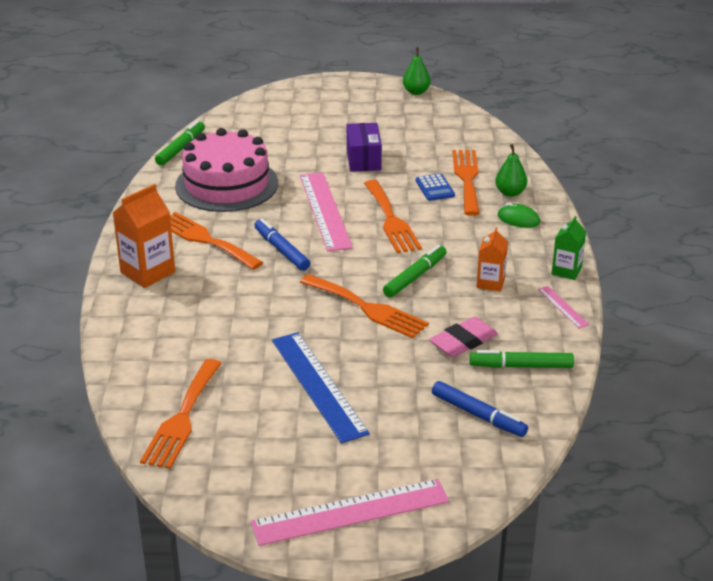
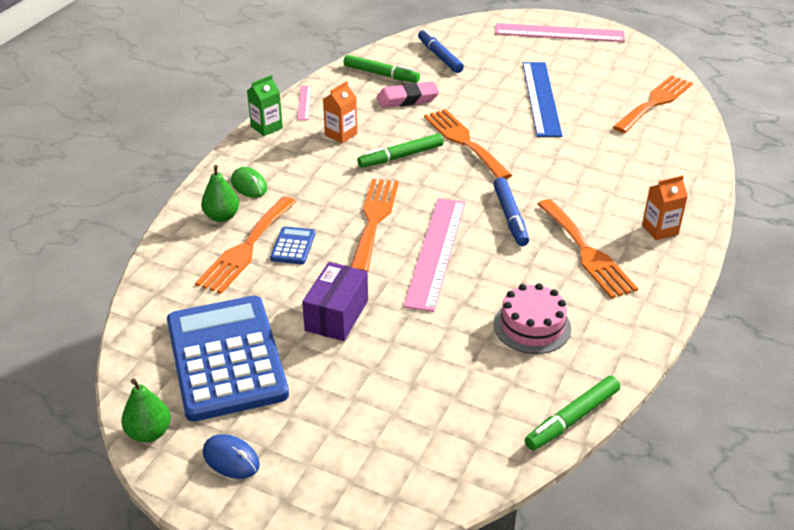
camera: 155 degrees left, 5 degrees up
(148, 272) = (660, 230): orange carton -> orange carton, size x0.62
(226, 184) = (532, 326): pink cake -> pink cake, size x0.56
(362, 93) = (231, 459): none -> blue mouse
(411, 125) = (226, 358): none -> blue calculator

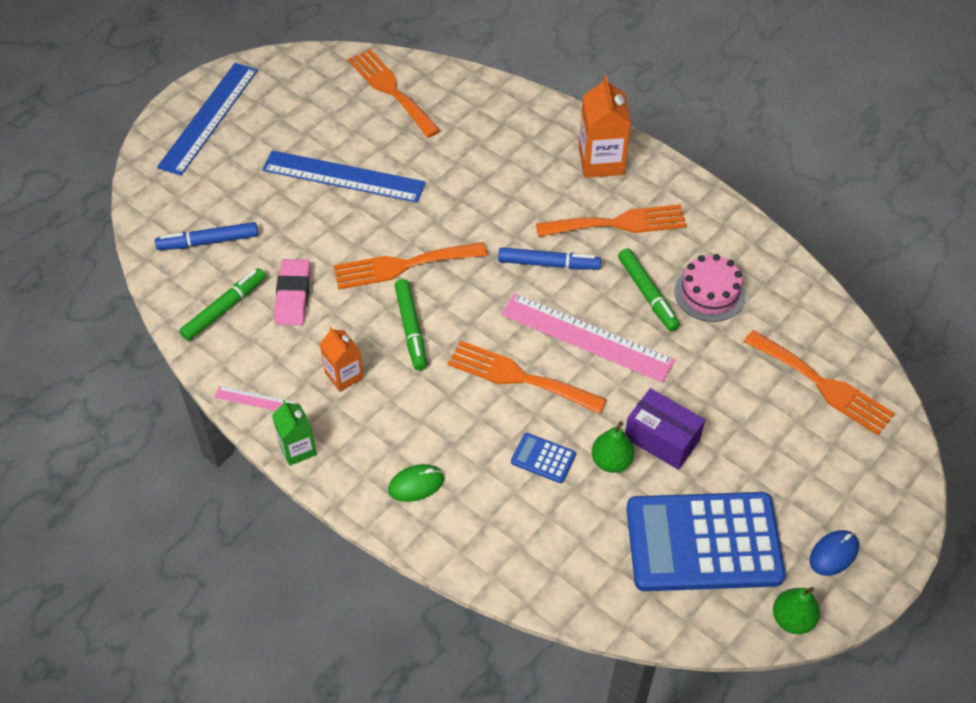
camera: 75 degrees left, 15 degrees up
(222, 216) = (469, 520): green pear -> green pear (611, 461)
(246, 248) = (534, 503): orange fork -> orange fork (823, 385)
(559, 33) = (208, 118): pink ruler -> blue ruler
(572, 419) = (823, 299): green marker -> green marker (647, 294)
(660, 230) = (601, 161): orange carton -> orange carton, size x1.61

